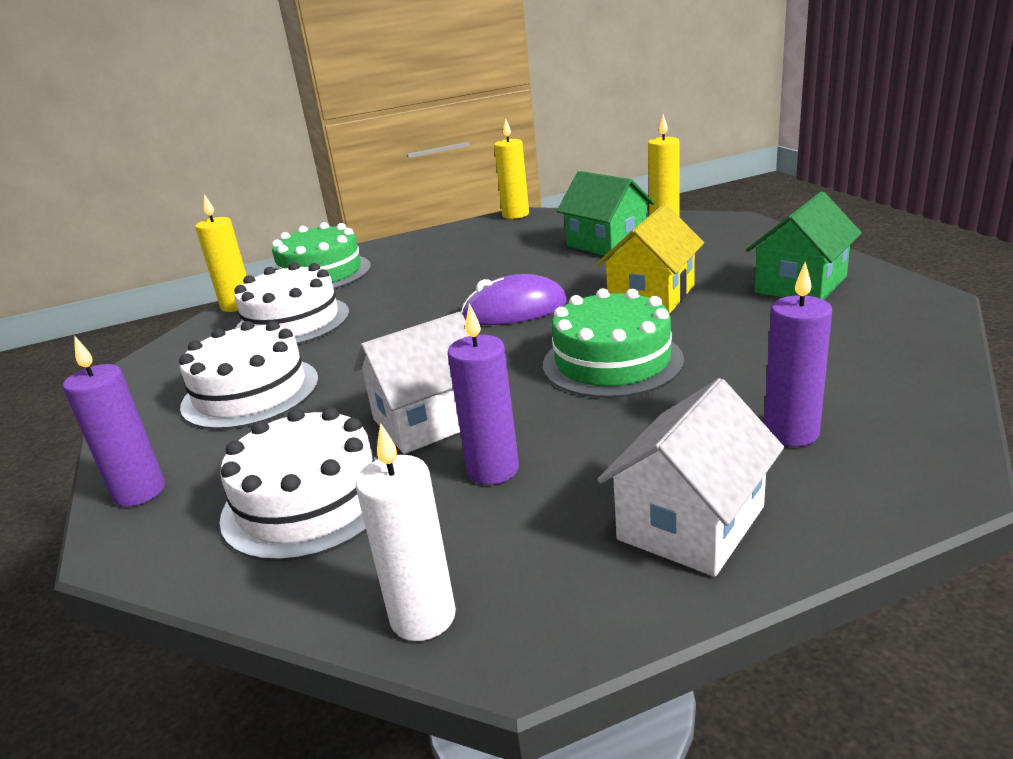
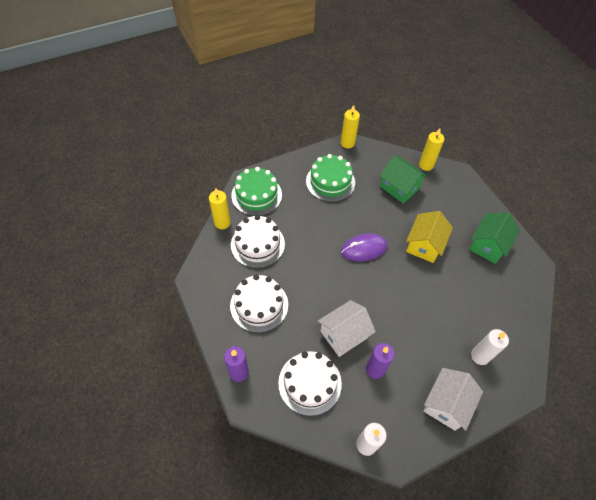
camera: 10 degrees left, 30 degrees up
(612, 362) = (412, 299): green cake -> green cake (330, 182)
(791, 433) = (480, 356): purple candle -> white candle

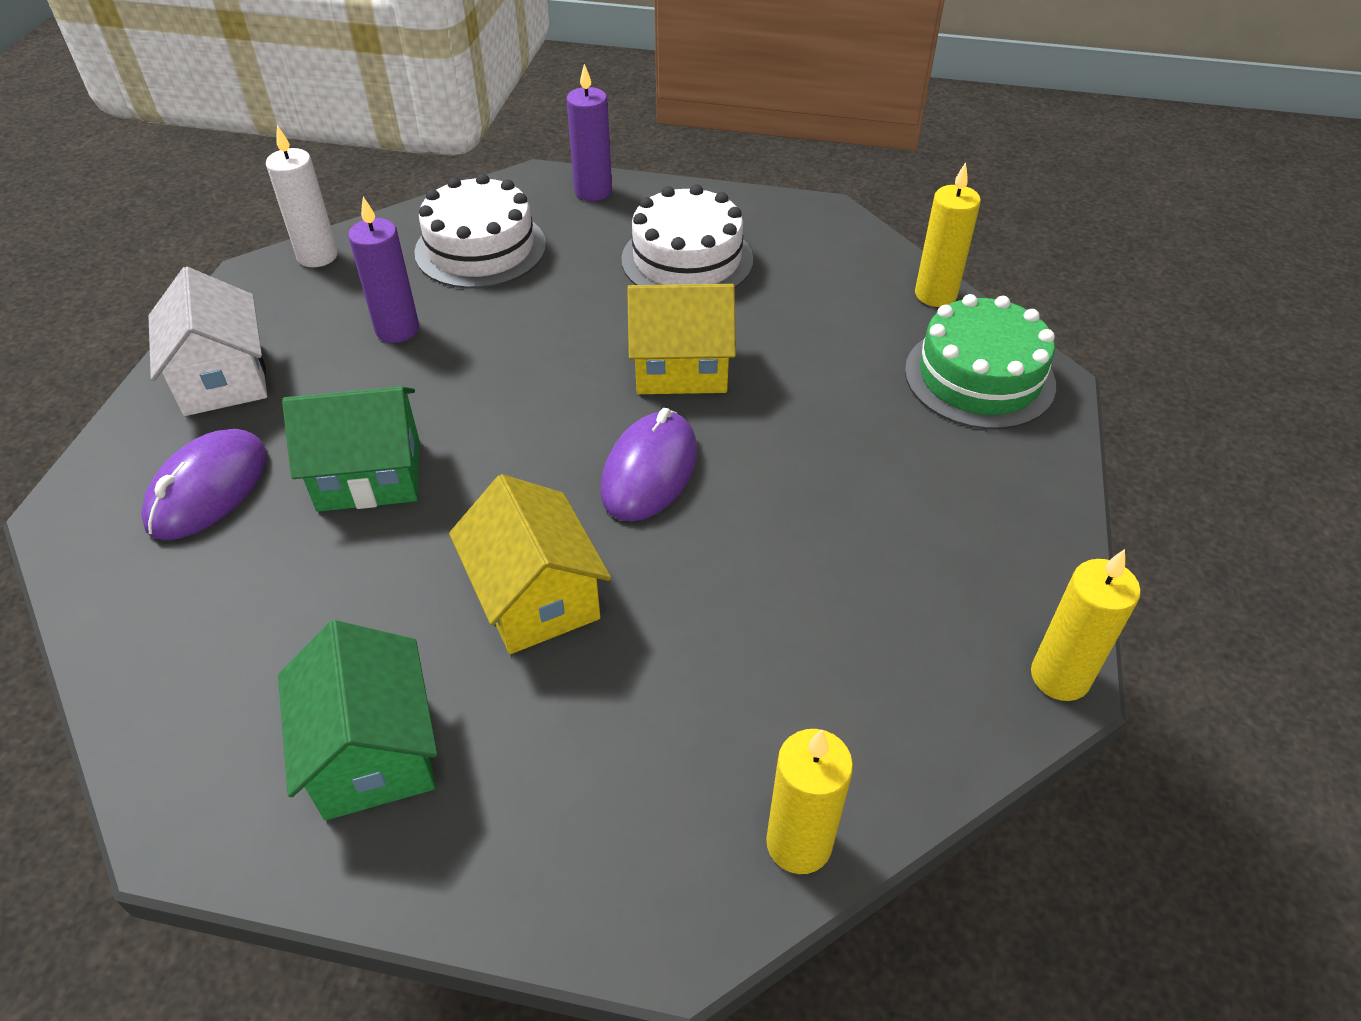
camera: 130 degrees right, 10 degrees down
(257, 244) = (830, 317): white cake -> none
(316, 269) = (680, 367): none -> yellow house
(330, 182) = (919, 535): green cake -> none
(343, 334) = (505, 328): white house -> none
(399, 187) = (767, 686): green house -> green house (369, 475)
(480, 356) = (208, 489): white candle -> purple mouse

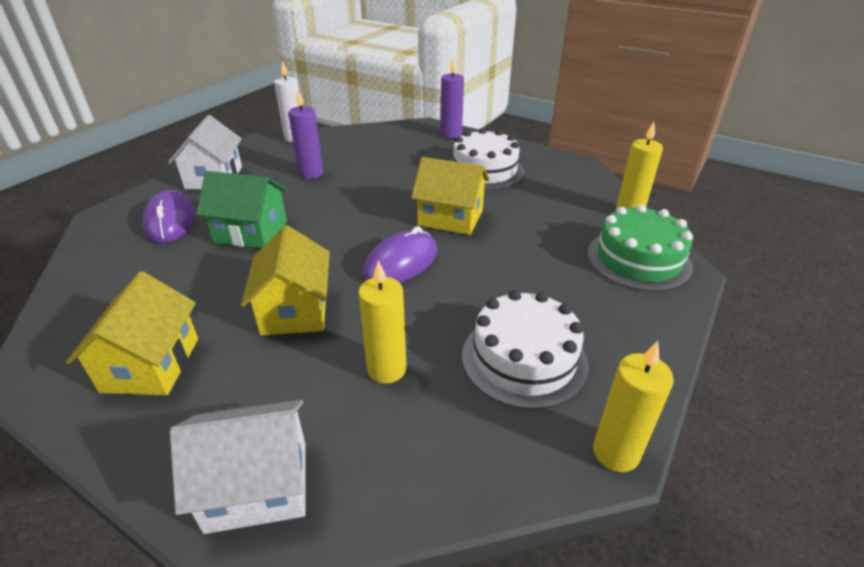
camera: 20 degrees right, 10 degrees down
(208, 489) = (170, 221): purple mouse -> purple mouse turned 60 degrees counterclockwise
(373, 751) = (151, 364): green house -> yellow house
(480, 248) = (376, 148): white cake -> white cake (524, 359)
(650, 868) = (257, 485): none -> white house
(799, 843) = (364, 504): yellow candle -> yellow candle (386, 369)

